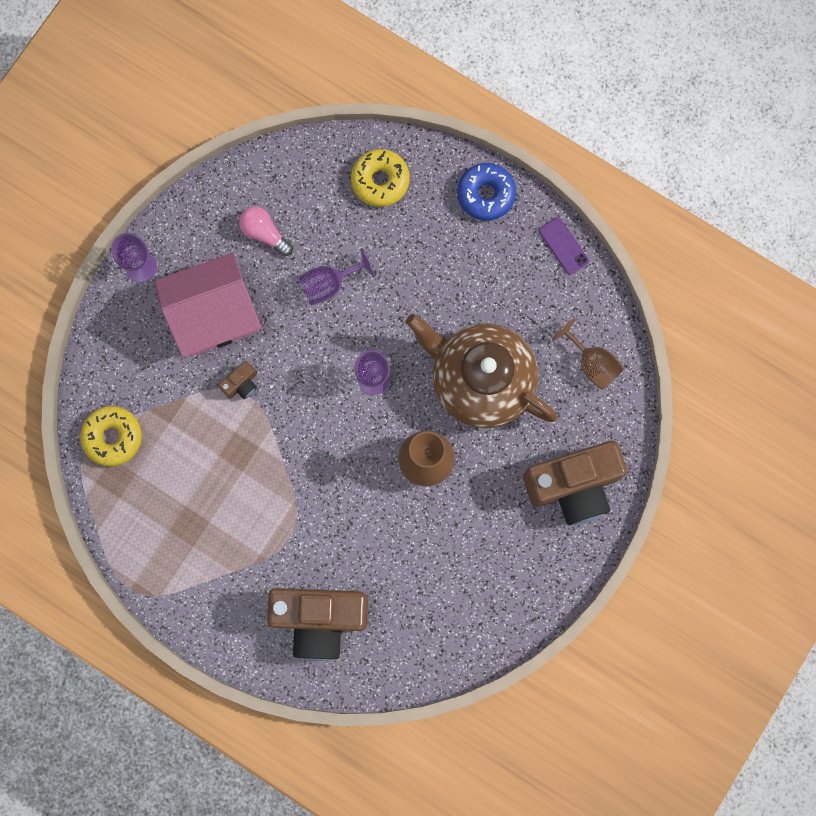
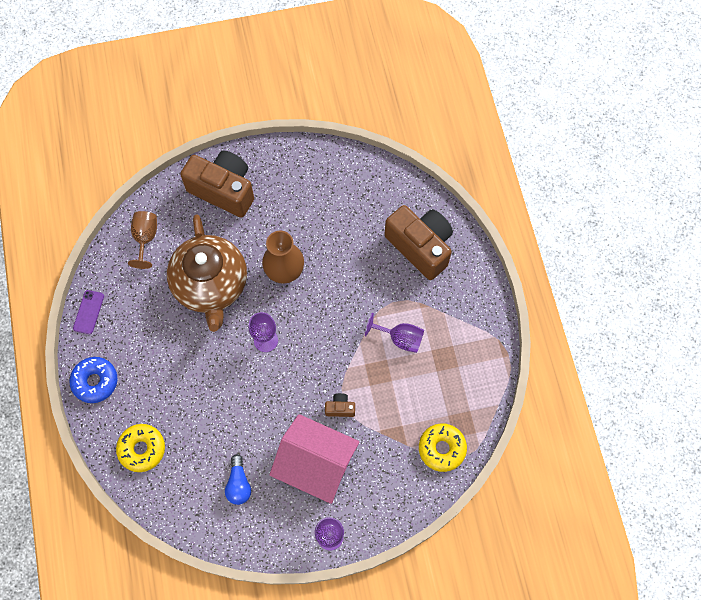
camera: 135 degrees left, 10 degrees down
(265, 233) = (238, 484): pink light bulb -> blue light bulb
(329, 284) = (234, 416): purple goblet -> purple goblet (400, 338)

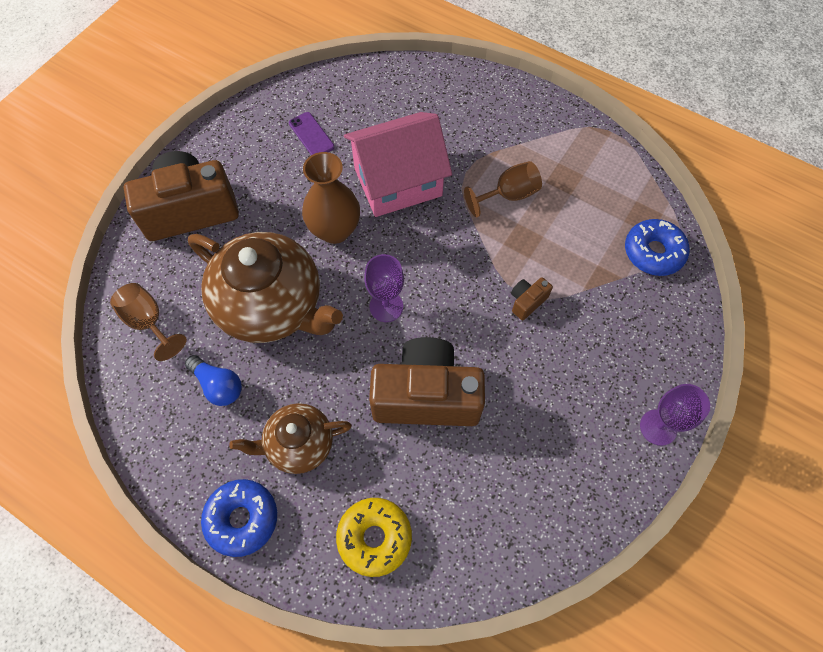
camera: 45 degrees left, 5 degrees down
(88, 312) = (156, 453): purple phone -> purple phone (311, 135)
(153, 371) = (298, 444): none -> brown teapot
(238, 484) = (515, 468): blue light bulb -> blue light bulb (218, 385)
(316, 464) = (565, 373): pink house -> pink house (398, 182)
(400, 338) = (508, 195): purple goblet -> brown goblet
(420, 247) = (437, 110): brown camera -> brown camera (426, 396)
(442, 448) = (653, 252): yellow donut -> blue donut

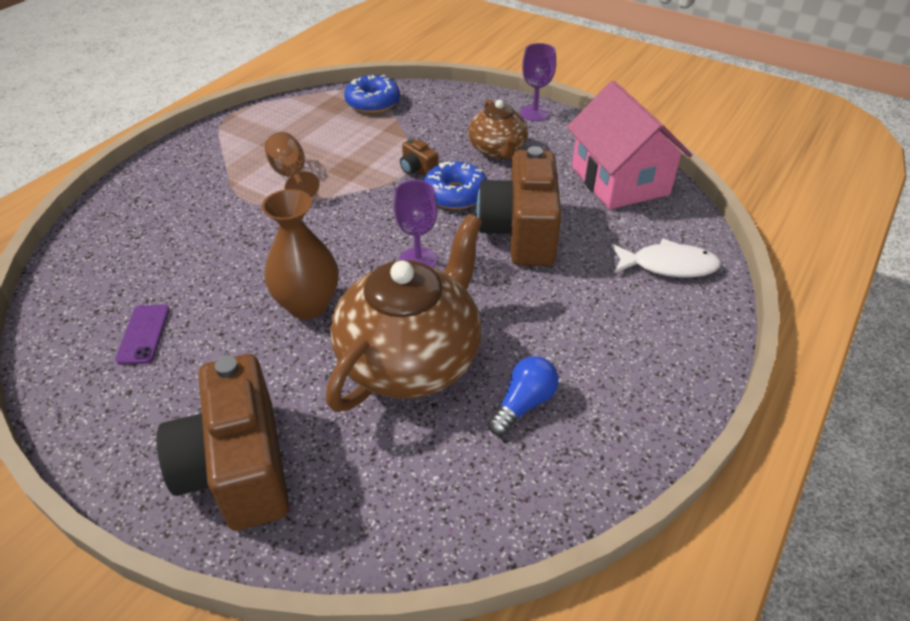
camera: 90 degrees left, 20 degrees down
(149, 322) = (431, 498): brown goblet -> none
(242, 519) = (679, 366): blue donut -> blue donut (455, 194)
(298, 444) = (586, 324): brown teapot -> brown teapot (497, 150)
(311, 135) = (144, 334): purple phone -> purple phone turned 60 degrees counterclockwise
(374, 538) = (668, 265): yellow donut -> white fish
(398, 182) = (249, 253): pink house -> pink house (619, 180)

